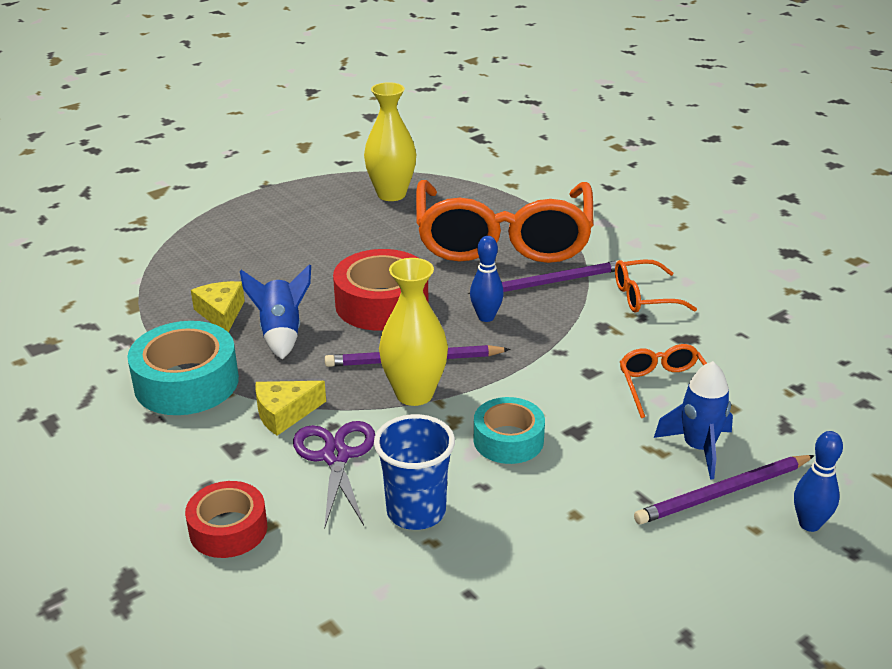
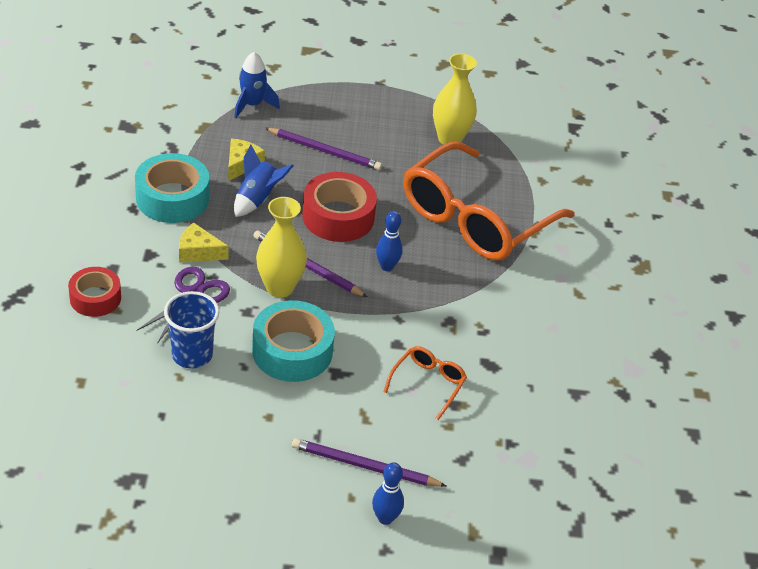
camera: 35 degrees right, 10 degrees up
(508, 440) = (292, 351): turquoise tape -> turquoise tape, size x1.57
(550, 282) = (461, 269): purple pencil -> purple pencil (325, 151)
(644, 297) = (507, 319): orange glasses -> none
(698, 448) = (390, 433): blue rocket -> blue rocket (252, 105)

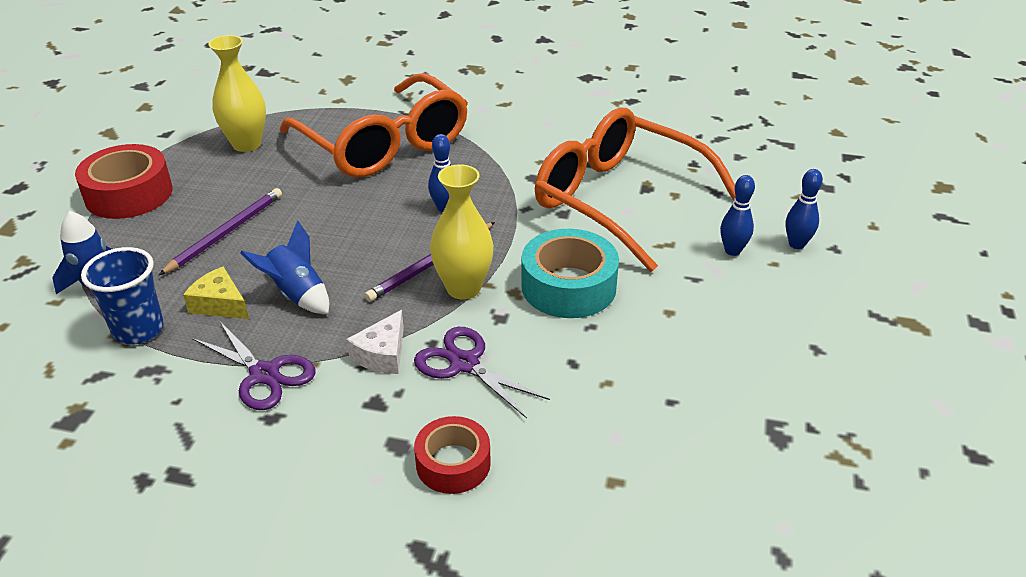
camera: 75 degrees left, 5 degrees down
(172, 198) = (264, 374): turquoise tape -> purple scissors
(192, 355) = (570, 369): blue cup -> blue cup (138, 330)
(198, 251) = (382, 354): yellow cheese -> white cheese
(338, 217) = (351, 233): red tape -> red tape (129, 194)
(364, 466) = (732, 251): purple pencil -> blue bowling pin
(427, 384) = (620, 200): orange glasses -> orange glasses, size x2.43

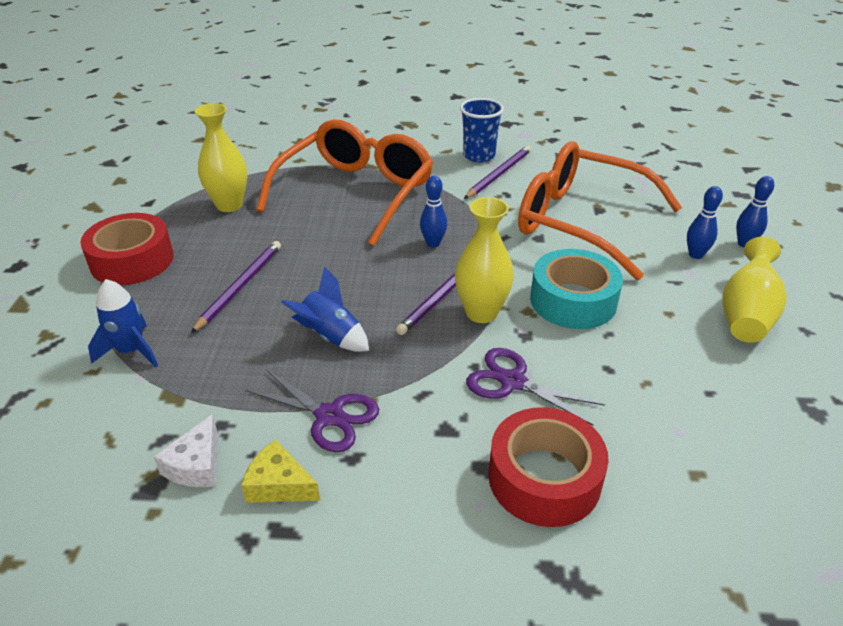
camera: 10 degrees left, 0 degrees up
(138, 330) = (188, 388): blue cup -> blue cup (479, 156)
(220, 304) = (260, 354): yellow cheese -> yellow cheese (279, 485)
(382, 354) = (433, 382): white cheese -> white cheese (196, 465)
(383, 144) = (355, 193): orange glasses -> orange glasses turned 105 degrees counterclockwise
(453, 463) = (544, 478): red tape -> red tape, size x1.57
(551, 136) = (499, 174): none -> purple pencil
(756, 323) = (746, 314): none -> yellow vase

